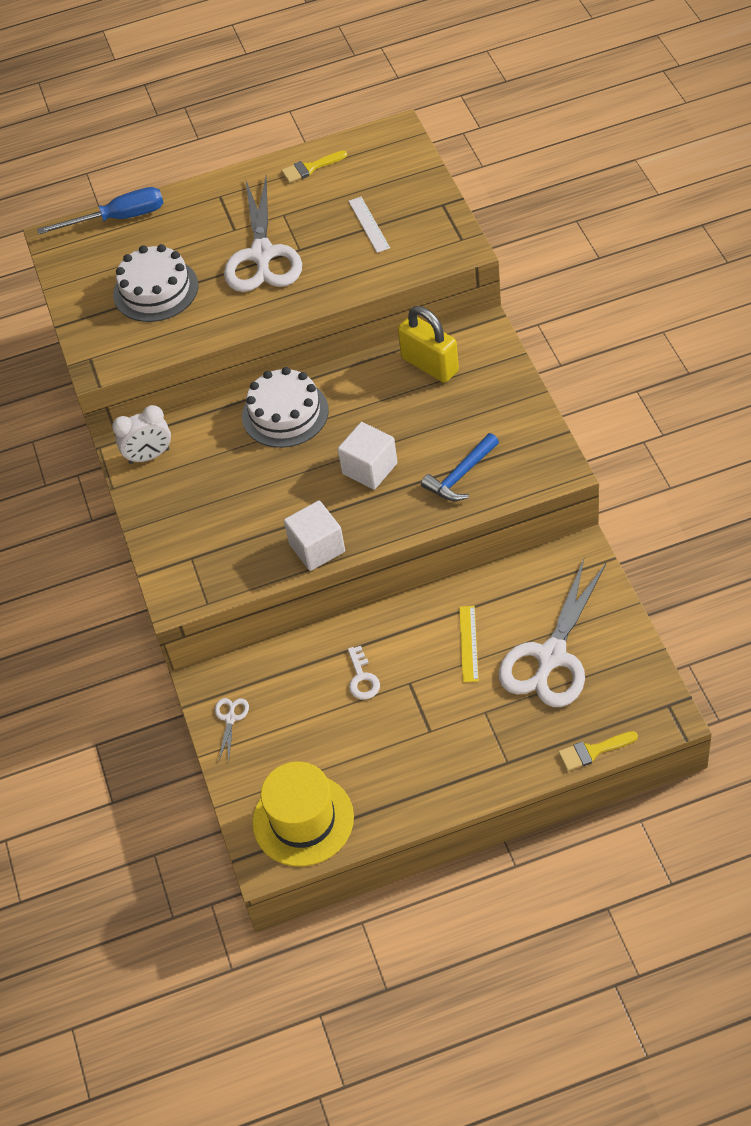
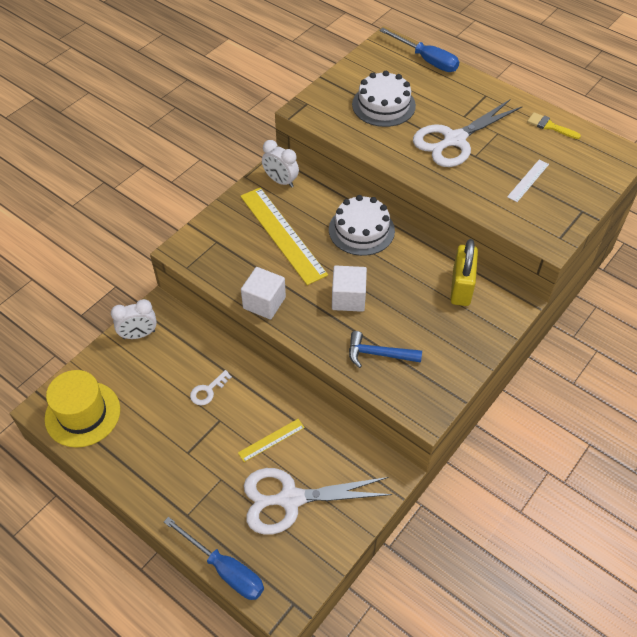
camera: 50 degrees right, 0 degrees up
(230, 718) = (139, 334): white scissors -> white clock
(232, 489) = (282, 234): none -> yellow ruler
(593, 751) = (224, 569): yellow brush -> blue screwdriver

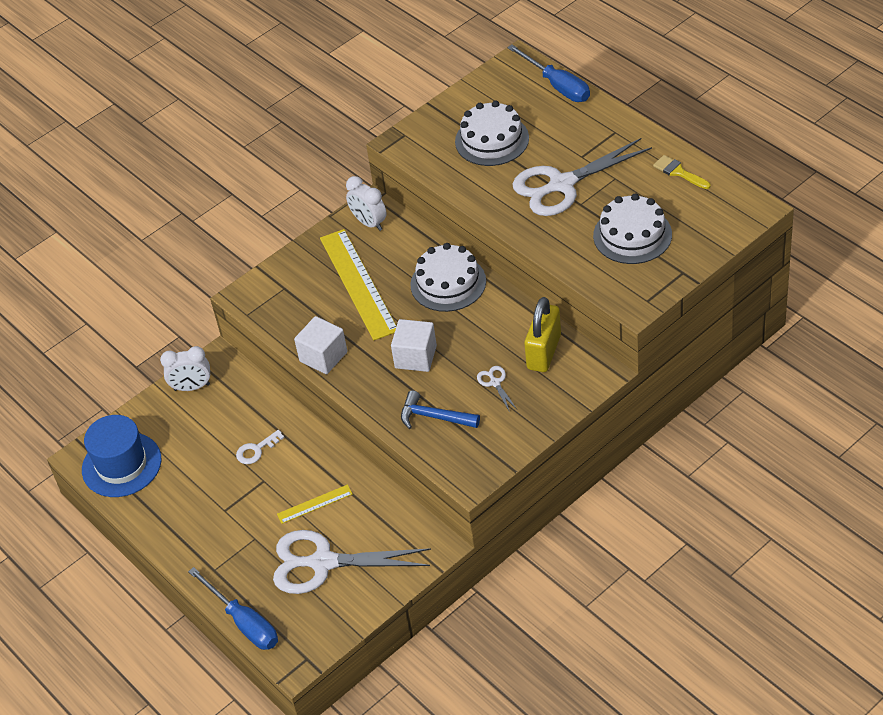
camera: 15 degrees right, 5 degrees down
(82, 414) = (121, 465): yellow hat -> blue hat
(425, 318) = (495, 383): none -> white scissors
(528, 180) = (632, 235): white ruler -> white cake

